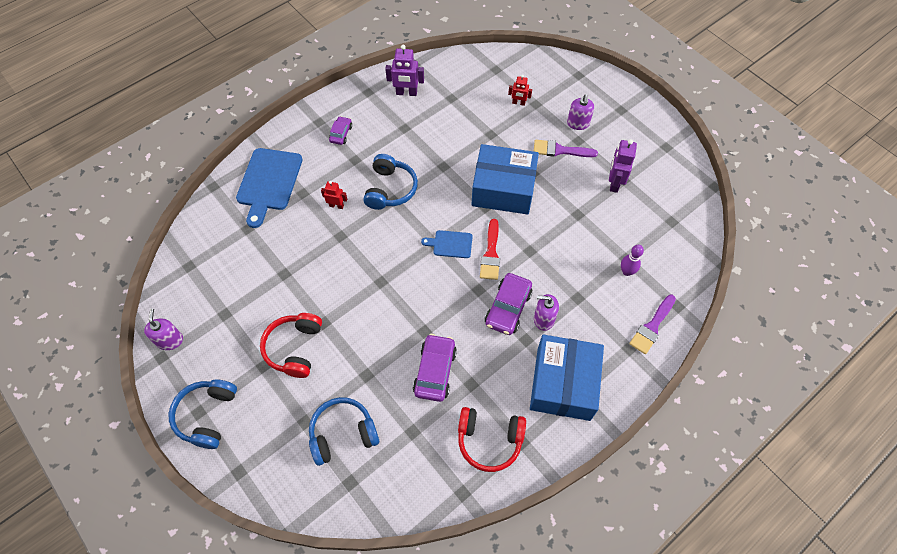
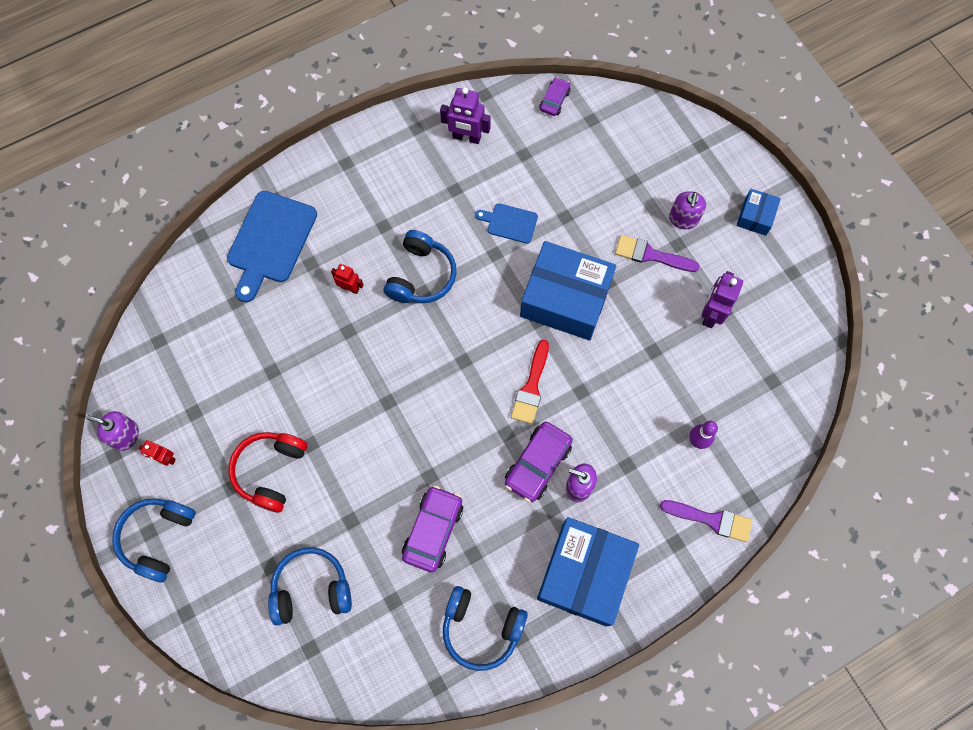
camera: 10 degrees right, 10 degrees up
(170, 340) = (125, 435): purple soap dispenser -> purple soap dispenser turned 75 degrees counterclockwise
(341, 134) = (372, 185): purple car -> purple car (554, 100)
(450, 244) = (483, 365): blue cutting board -> blue cutting board (509, 223)
(489, 440) = (481, 628): red headphones -> blue headphones
(518, 103) = (611, 175): red robot -> red robot (166, 458)
(629, 114) = (755, 216): none -> blue box
(652, 326) = (711, 520): purple brush -> purple brush turned 120 degrees counterclockwise

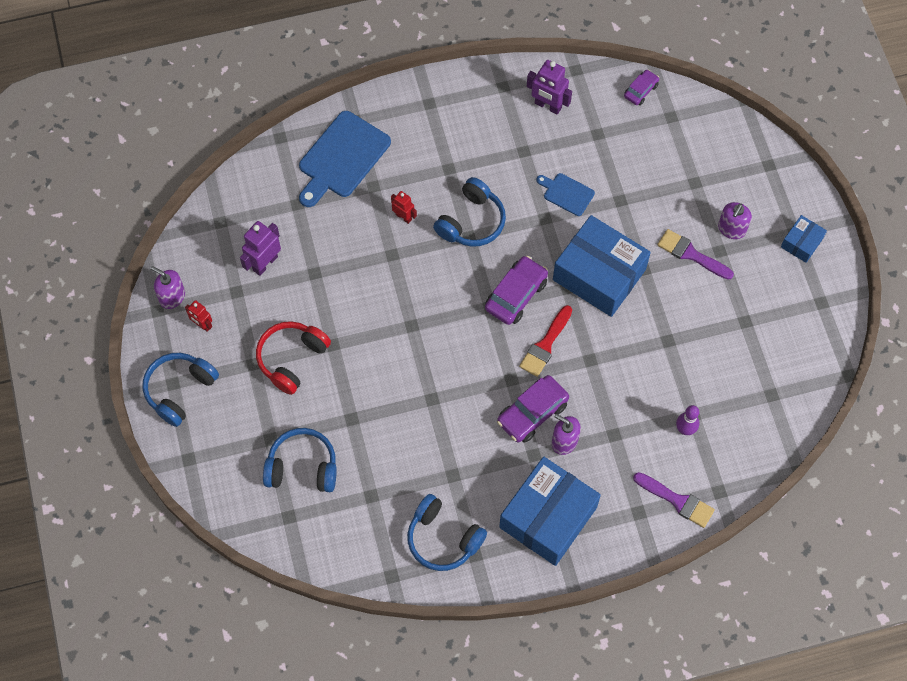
camera: 15 degrees right, 5 degrees down
(433, 530) = (422, 445): purple car -> purple car (516, 295)
(711, 314) = (732, 321): purple robot -> purple robot (265, 263)

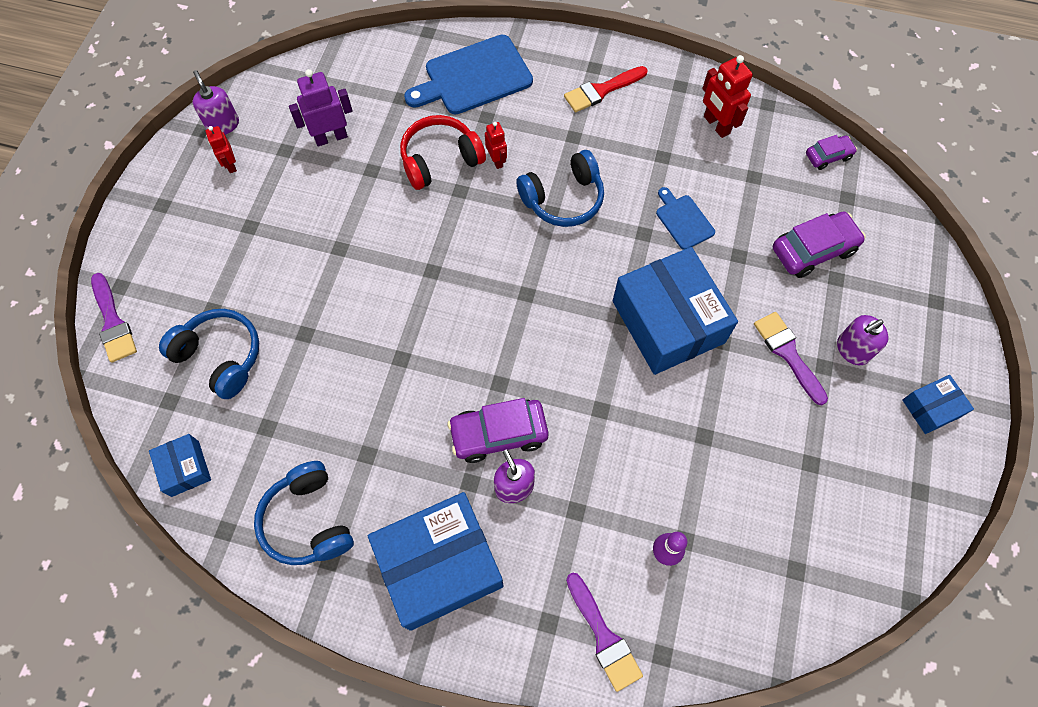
camera: 30 degrees right, 0 degrees up
(180, 390) = (163, 215): blue headphones -> none
(204, 486) = (113, 322): none -> purple brush
(292, 359) = (290, 241): red headphones -> red headphones (440, 160)
(334, 553) = (185, 468): none -> blue box
(516, 295) = (562, 296): purple car -> purple car (813, 250)
(545, 344) = (561, 366): red brush -> red brush (601, 90)
(548, 106) = (716, 125): purple robot -> red robot

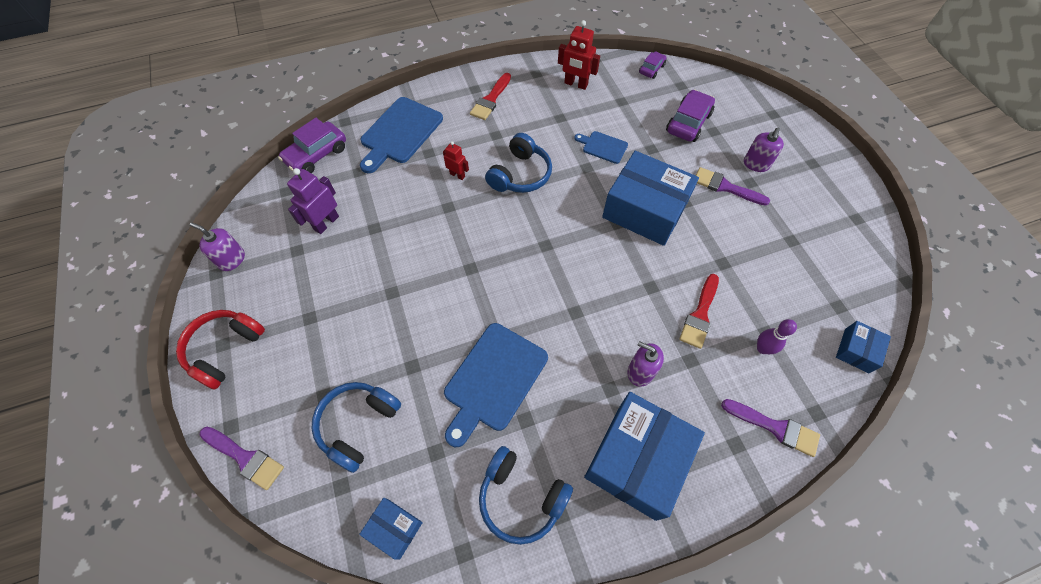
camera: 35 degrees left, 5 degrees down
(220, 357) = (358, 425): blue headphones -> blue headphones turned 60 degrees counterclockwise
(230, 165) = (260, 284): red robot -> none
(367, 397) = (493, 380): none -> blue cutting board
(440, 160) = (418, 195): red headphones -> red headphones (225, 350)
(498, 434) = (602, 344): purple car -> purple car (316, 155)
(628, 472) = (700, 314): none -> red brush
(931, 408) = (821, 171): blue box -> blue box (856, 350)

